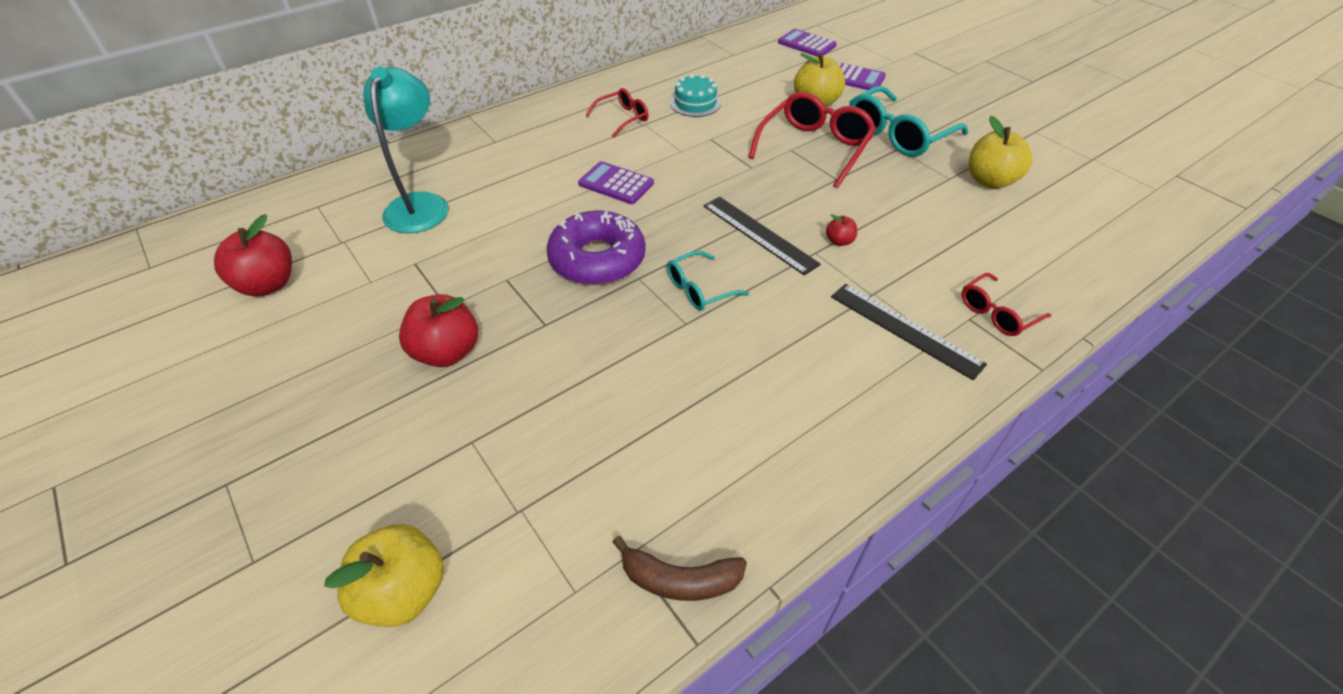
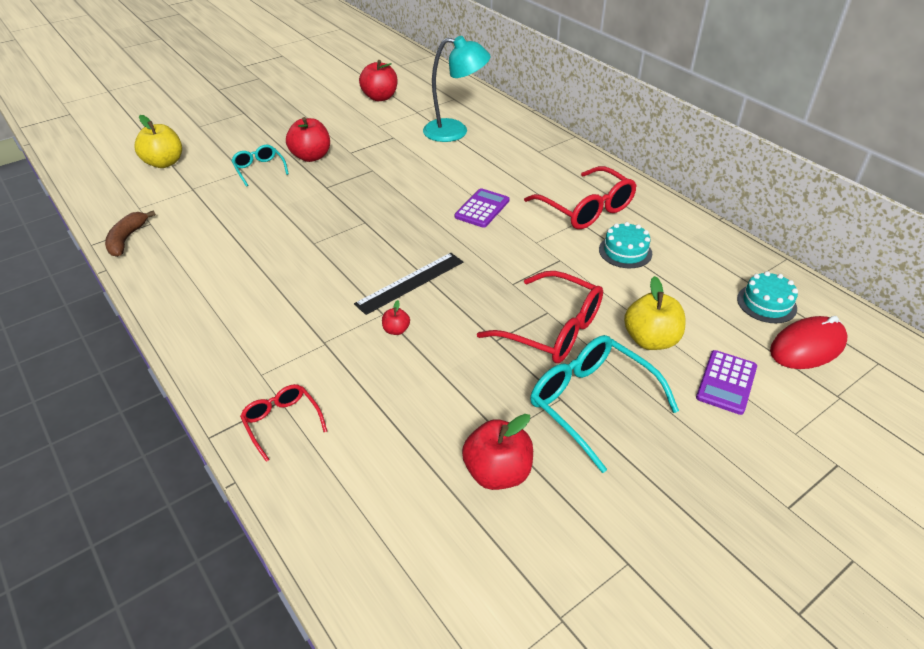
camera: 90 degrees right, 5 degrees down
(597, 259) = (388, 204): purple donut -> none
(623, 118) = (586, 209): red glasses -> red glasses, size x1.79
(699, 289) = (347, 249): turquoise glasses -> turquoise glasses (259, 169)
(760, 51) = (766, 303): none -> turquoise cake
(806, 44) = (807, 346): purple calculator -> red mouse
(905, 329) = (278, 356): black ruler -> none
(990, 181) = (497, 472): yellow apple -> red apple

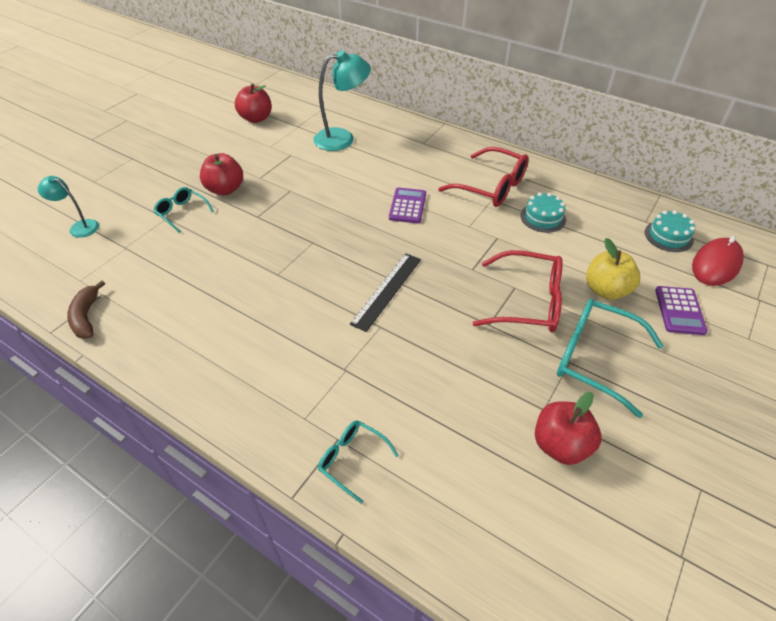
camera: 20 degrees left, 5 degrees up
(164, 163) = (79, 227): yellow apple -> turquoise lamp
(282, 422) = (352, 459): red glasses -> turquoise glasses
(396, 330) = (401, 339): red apple -> none

